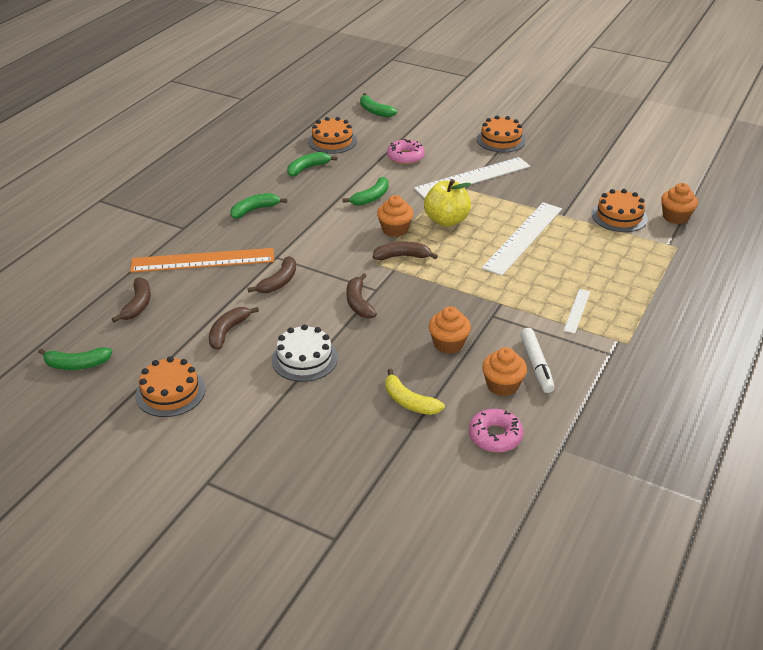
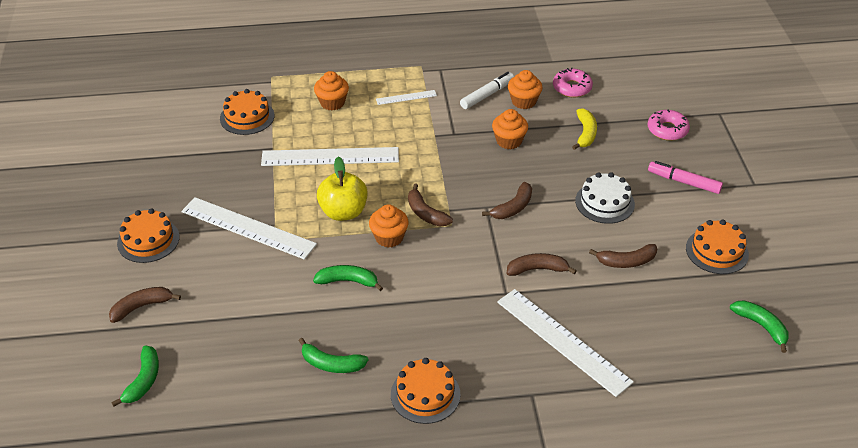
camera: 125 degrees left, 5 degrees up
(138, 305) = (663, 342): brown banana -> brown banana (142, 307)
(203, 260) = (562, 341): orange ruler -> white ruler
(255, 210) = (449, 357): green banana -> none
(269, 429) = (684, 182): none -> pink marker
(332, 141) = (252, 378): orange cake -> orange cake (425, 394)
(405, 157) = (243, 296): pink donut -> pink donut (667, 130)
(675, 217) = (222, 89): orange cupcake -> orange cupcake (332, 103)

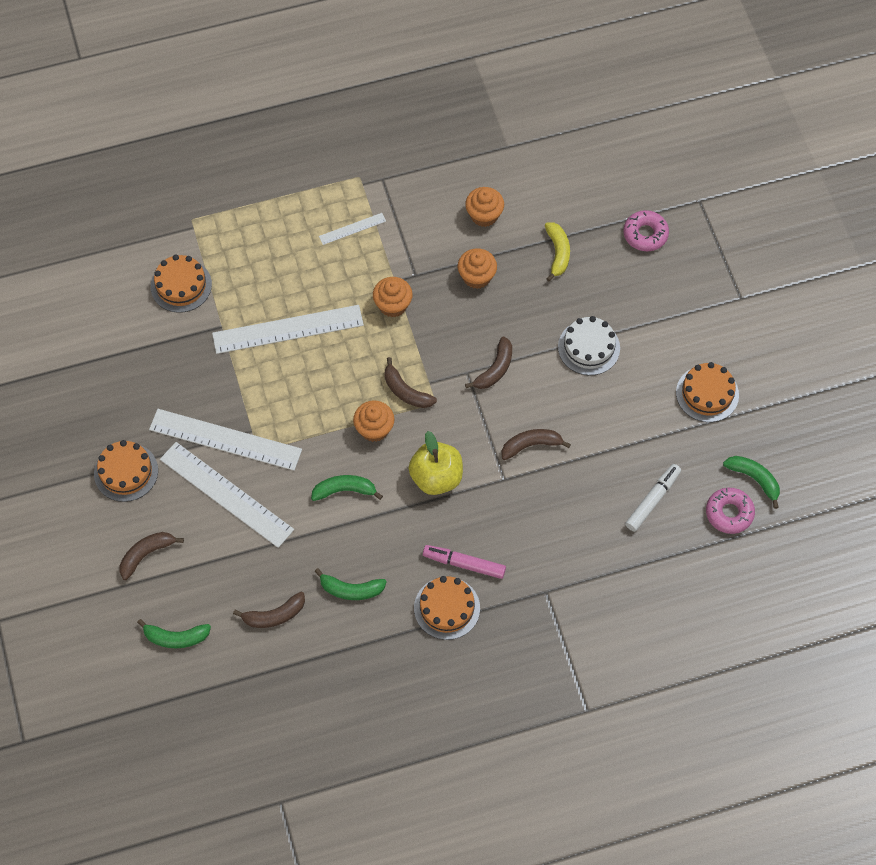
camera: 10 degrees left, 20 degrees up
(143, 380) = (176, 637): green banana -> green banana turned 90 degrees clockwise
(332, 103) = (271, 249): orange cupcake -> orange cupcake (393, 305)
(343, 212) = (320, 403): yellow apple -> yellow apple (436, 477)
(487, 95) = (442, 211): white marker -> white marker (652, 500)
(562, 341) = (567, 527): white ruler -> white ruler (226, 494)
(572, 88) = (535, 186): pink donut -> pink donut (729, 513)
(626, 261) = (618, 421): brown banana -> brown banana (274, 615)
(684, 182) = (668, 306): pink marker -> pink marker (464, 564)

